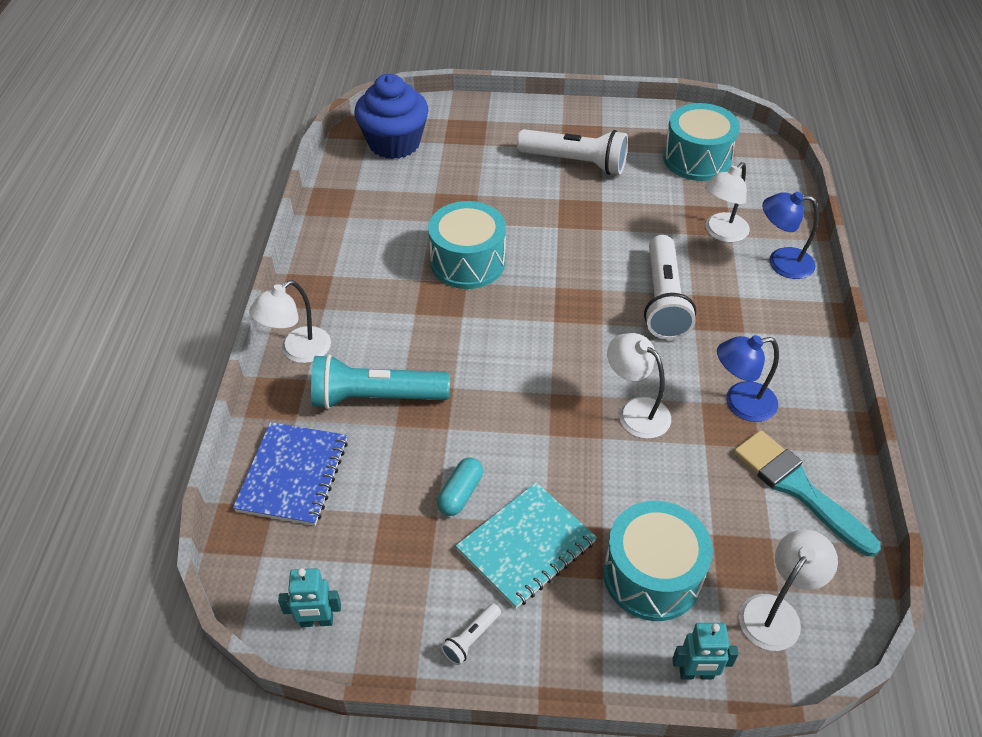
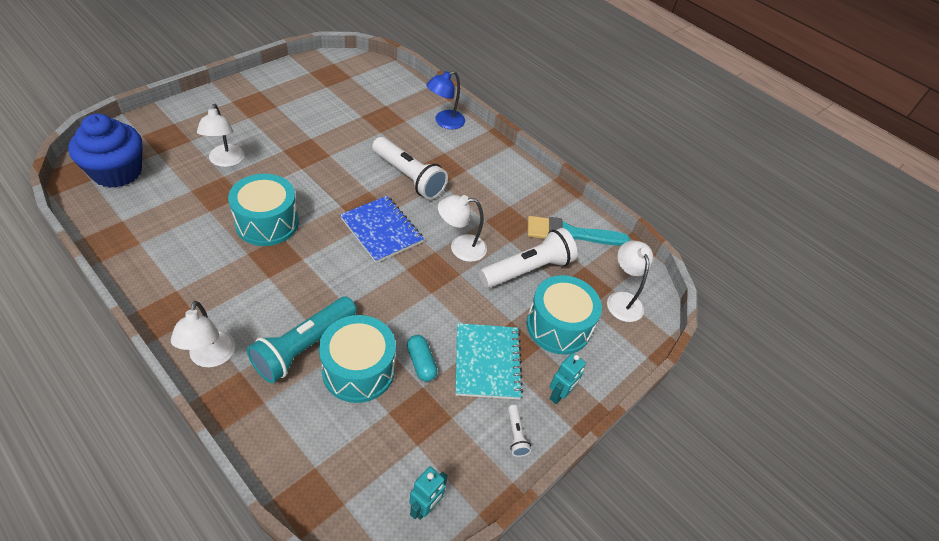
camera: 55 degrees left, 0 degrees up
(293, 475) = (305, 437): blue notebook -> blue notebook (381, 230)
(575, 162) = (268, 122): white flashlight -> white flashlight (528, 269)
(696, 673) = (624, 356): turquoise robot -> turquoise robot (559, 395)
(697, 159) = (340, 85): turquoise drum -> turquoise drum (358, 370)
(721, 233) = (398, 122): white lamp -> white lamp (226, 161)
(740, 403) = (503, 209): blue lamp -> none

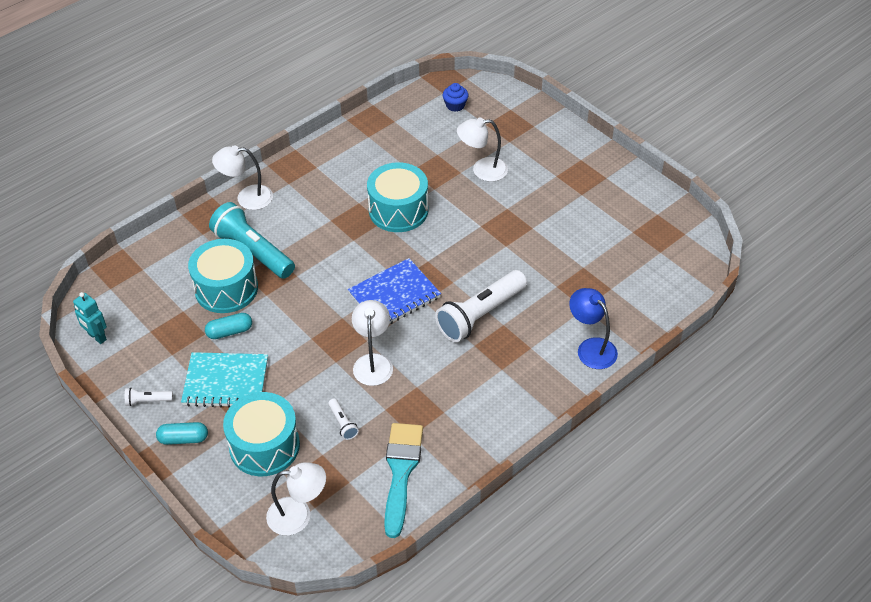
camera: 100 degrees right, 0 degrees up
(117, 172) = (455, 105): blue cupcake -> blue cupcake, size x0.43
(528, 269) = (343, 423): white flashlight -> white flashlight, size x0.43
(559, 395) = (183, 439): turquoise robot -> turquoise capsule

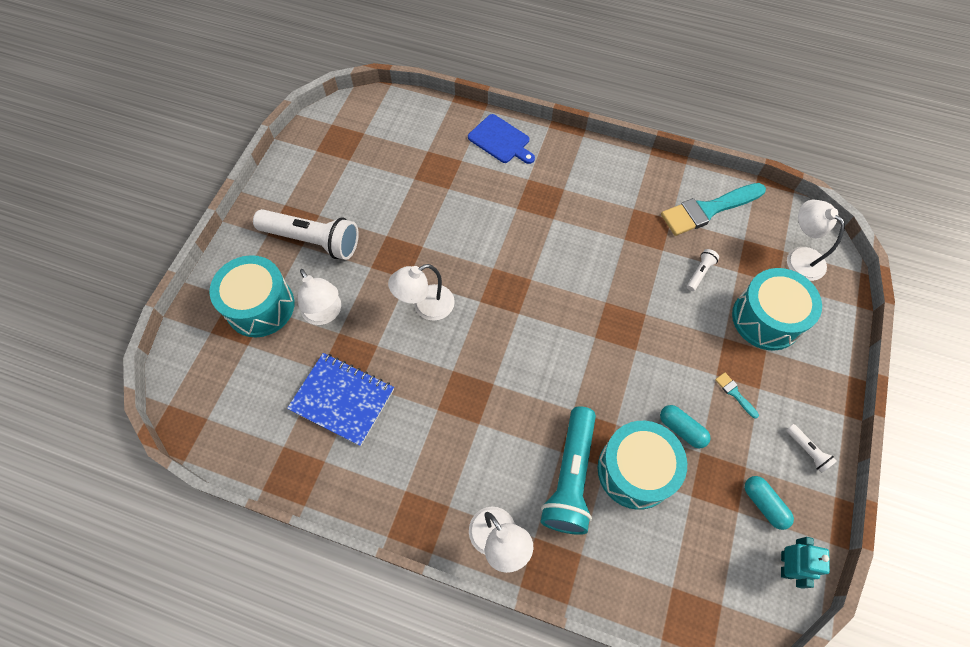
camera: 120 degrees left, 15 degrees up
(183, 439) = (814, 389): turquoise capsule -> turquoise capsule (764, 504)
(226, 382) = (734, 393): turquoise notebook -> turquoise brush
(373, 362) = (624, 284): white lamp -> white lamp (426, 306)
(394, 295) = (540, 307): blue notebook -> blue notebook (342, 399)
(398, 210) = (427, 363): turquoise drum -> turquoise drum (260, 306)
(455, 105) = (226, 393): blue cupcake -> none
(480, 315) = (517, 229): white flashlight -> white flashlight (312, 240)
(591, 348) = (501, 140): blue lamp -> blue cutting board

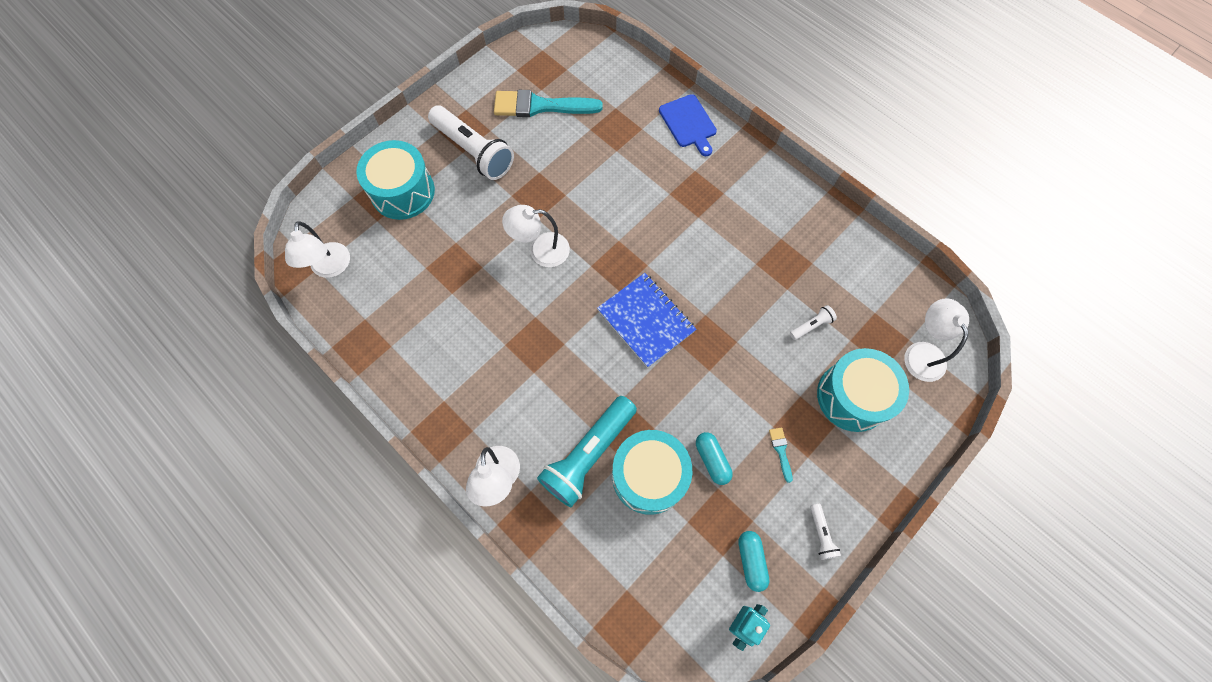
camera: 25 degrees right, 5 degrees up
(325, 314) = (452, 221): white lamp -> white lamp (330, 268)
(342, 399) = (430, 301): blue notebook -> blue notebook (646, 320)
(708, 210) = (854, 269): turquoise brush -> turquoise brush (540, 106)

